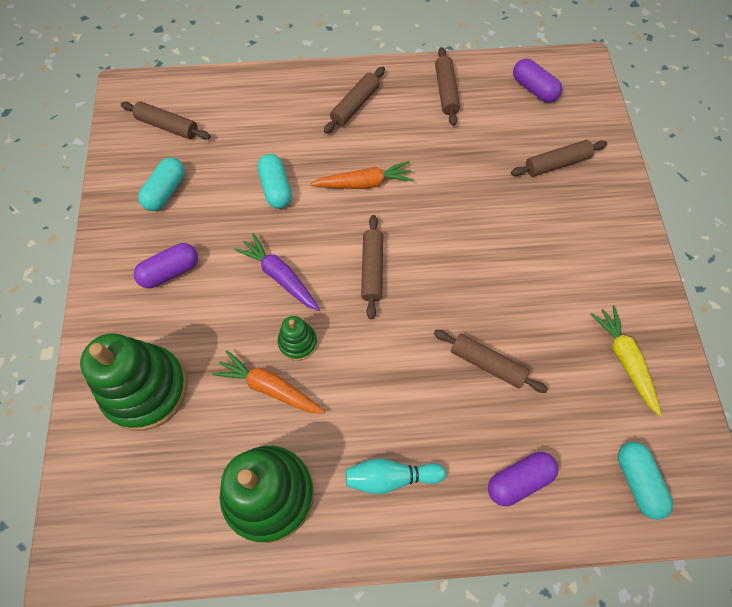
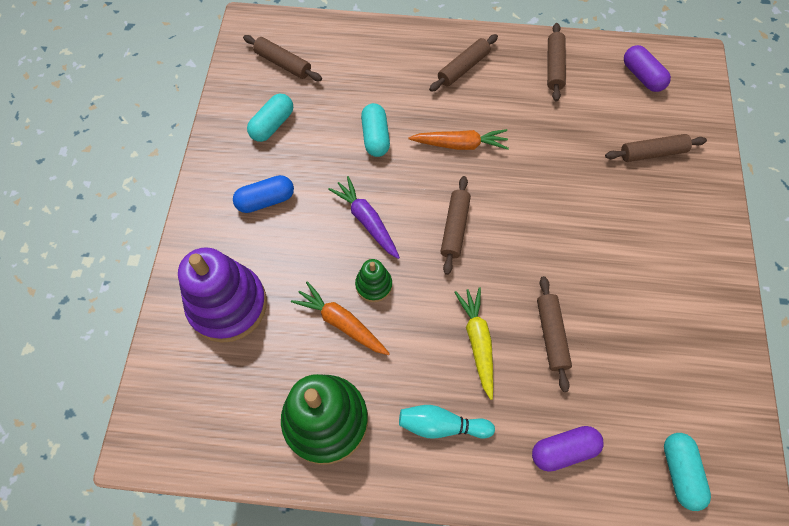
camera: 10 degrees right, 0 degrees up
(145, 389) = (228, 305): green stacking toy -> purple stacking toy
(170, 272) = (266, 200): purple capsule -> blue capsule
(487, 364) = (551, 335): brown rolling pin -> brown rolling pin turned 45 degrees clockwise
(624, 360) = (687, 354): yellow carrot -> yellow carrot (477, 342)

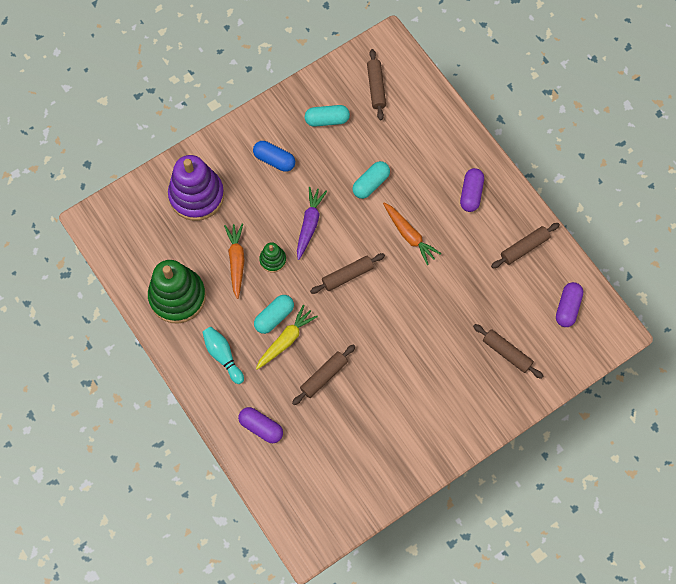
camera: 50 degrees right, 5 degrees up
(463, 68) = (471, 194): brown rolling pin -> purple capsule
(680, 472) = (299, 495): turquoise capsule -> turquoise capsule (274, 317)

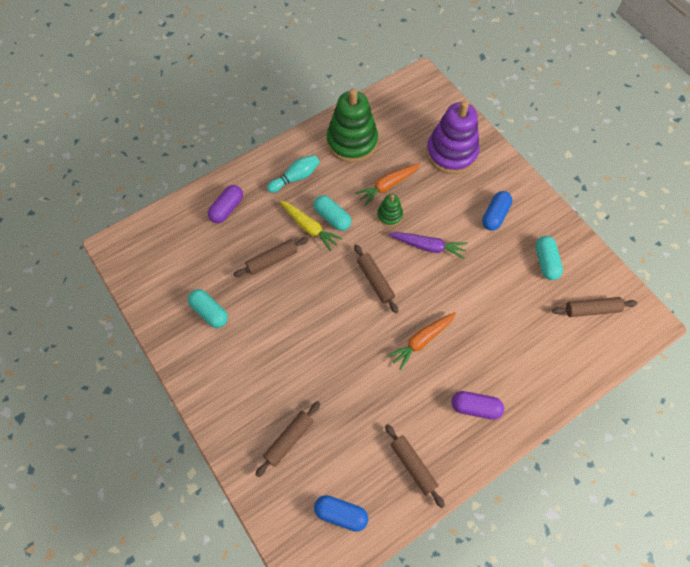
camera: 90 degrees right, 5 degrees down
(236, 261) = (387, 186): orange carrot -> orange carrot turned 150 degrees clockwise
(324, 376) = (272, 260): brown rolling pin -> brown rolling pin turned 75 degrees counterclockwise
(371, 184) = (477, 303): turquoise capsule -> turquoise capsule (209, 312)
(567, 307) = (341, 514): purple capsule -> blue capsule

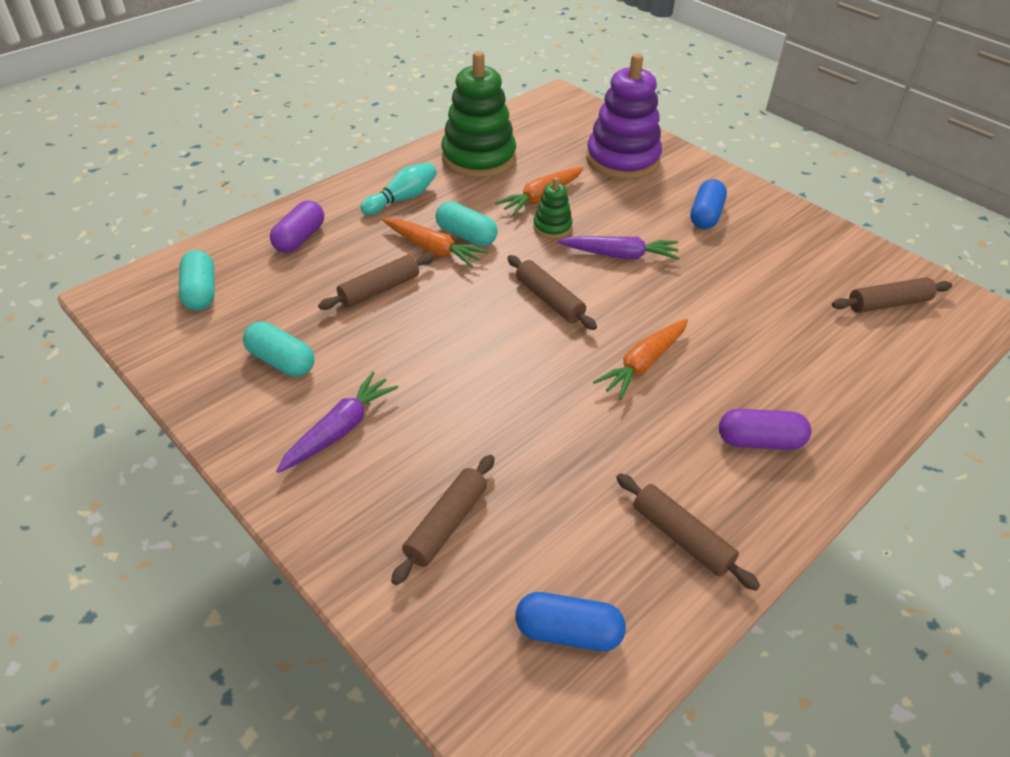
camera: 10 degrees left, 20 degrees down
(239, 367) = (340, 429): none -> purple carrot
(309, 227) = (433, 249): yellow carrot -> orange carrot
(545, 262) = (798, 258): turquoise capsule -> turquoise capsule (200, 292)

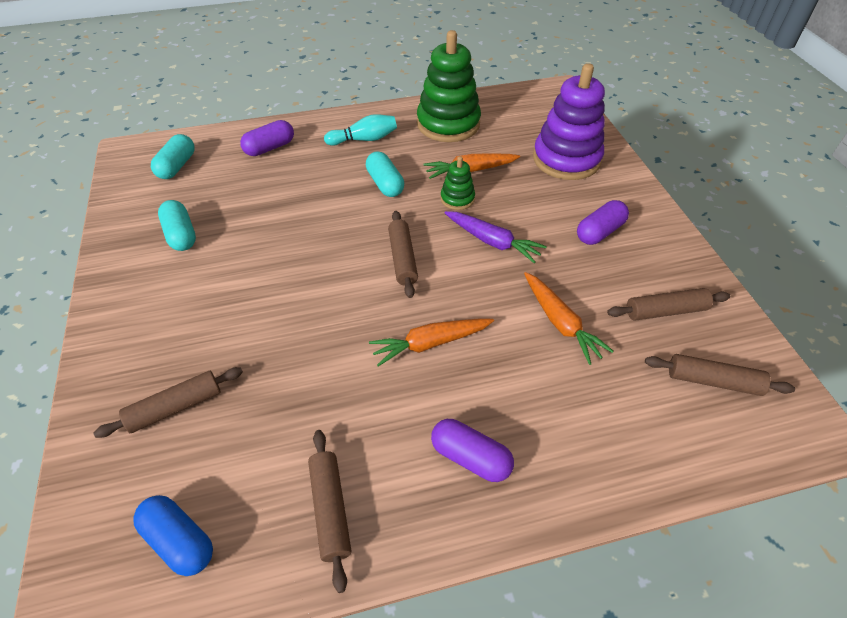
camera: 30 degrees right, 5 degrees up
(340, 429) = (172, 301): purple carrot -> none
(379, 289) = (288, 205): brown rolling pin -> brown rolling pin (665, 311)
(433, 249) = (352, 186): orange carrot -> orange carrot (560, 323)
(705, 215) = (599, 232): blue capsule -> purple capsule

